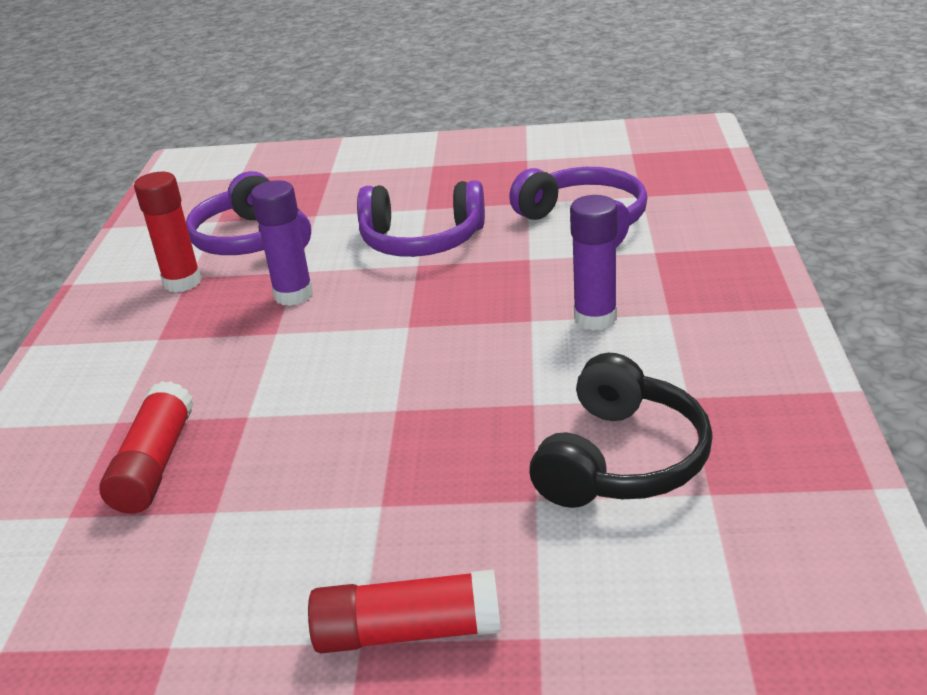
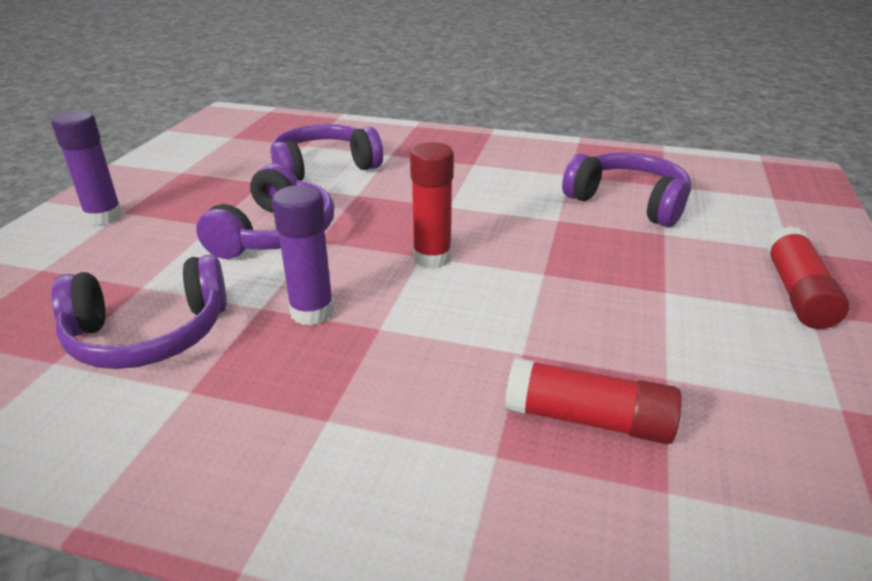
camera: 80 degrees left, 0 degrees up
(182, 282) = (199, 396): red glue stick -> red glue stick (432, 258)
(595, 318) = (464, 185): purple glue stick -> purple glue stick (104, 217)
(621, 459) = (628, 202): black headphones -> purple headphones

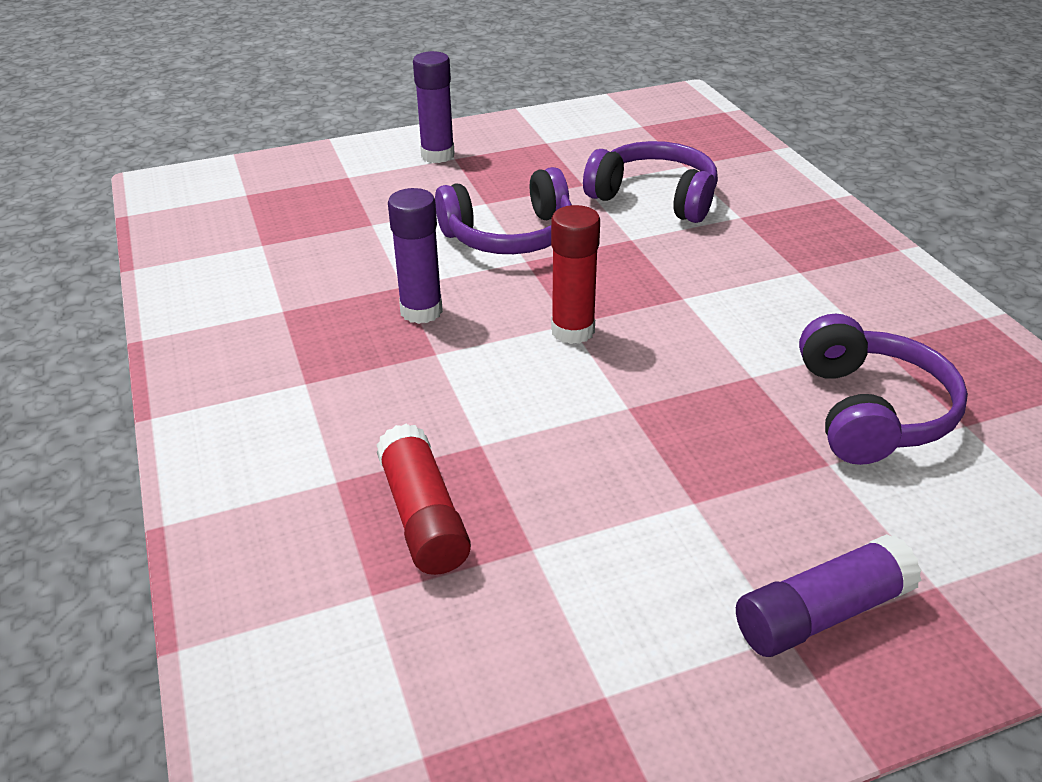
camera: 55 degrees right, 5 degrees up
(149, 334) = (322, 260): purple headphones -> none
(797, 292) = (822, 613): red glue stick -> purple glue stick

